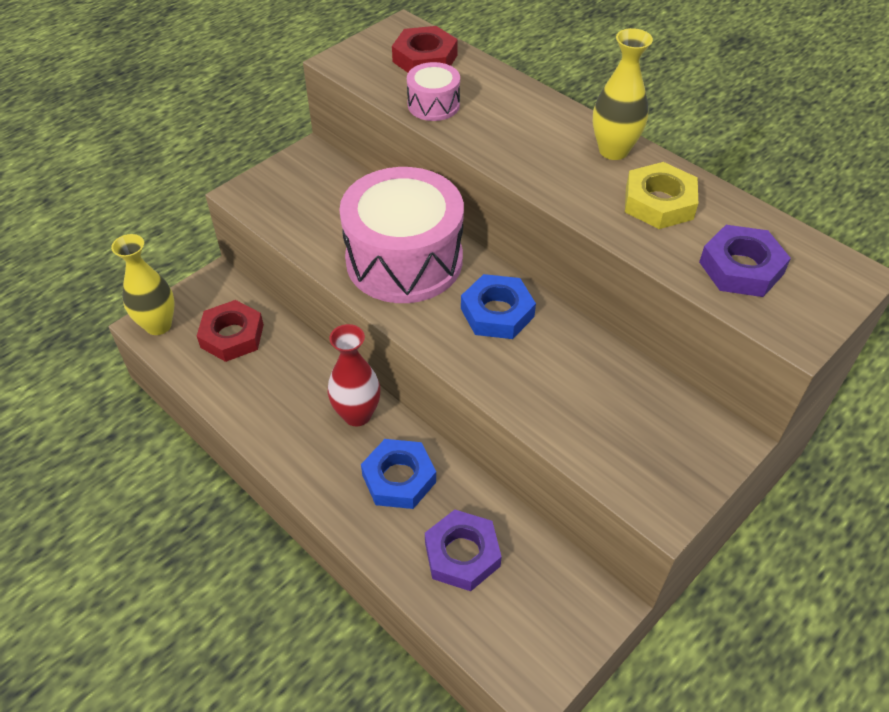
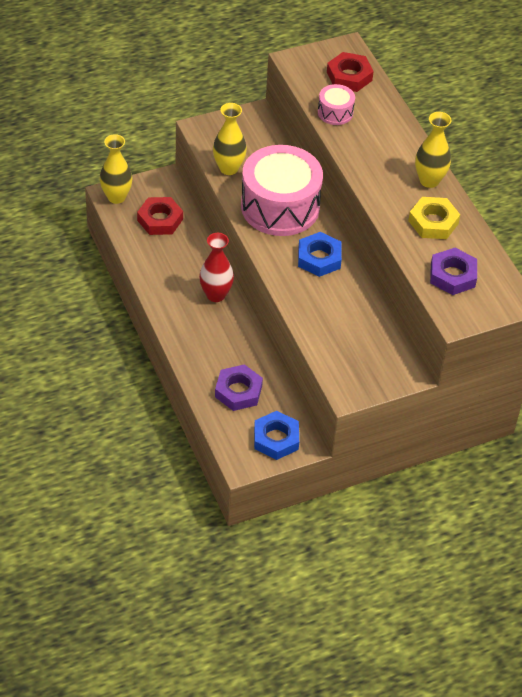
camera: 20 degrees right, 0 degrees up
(307, 232) = (228, 168): none -> yellow vase
(399, 478) = (223, 339): blue nut -> blue nut (276, 439)

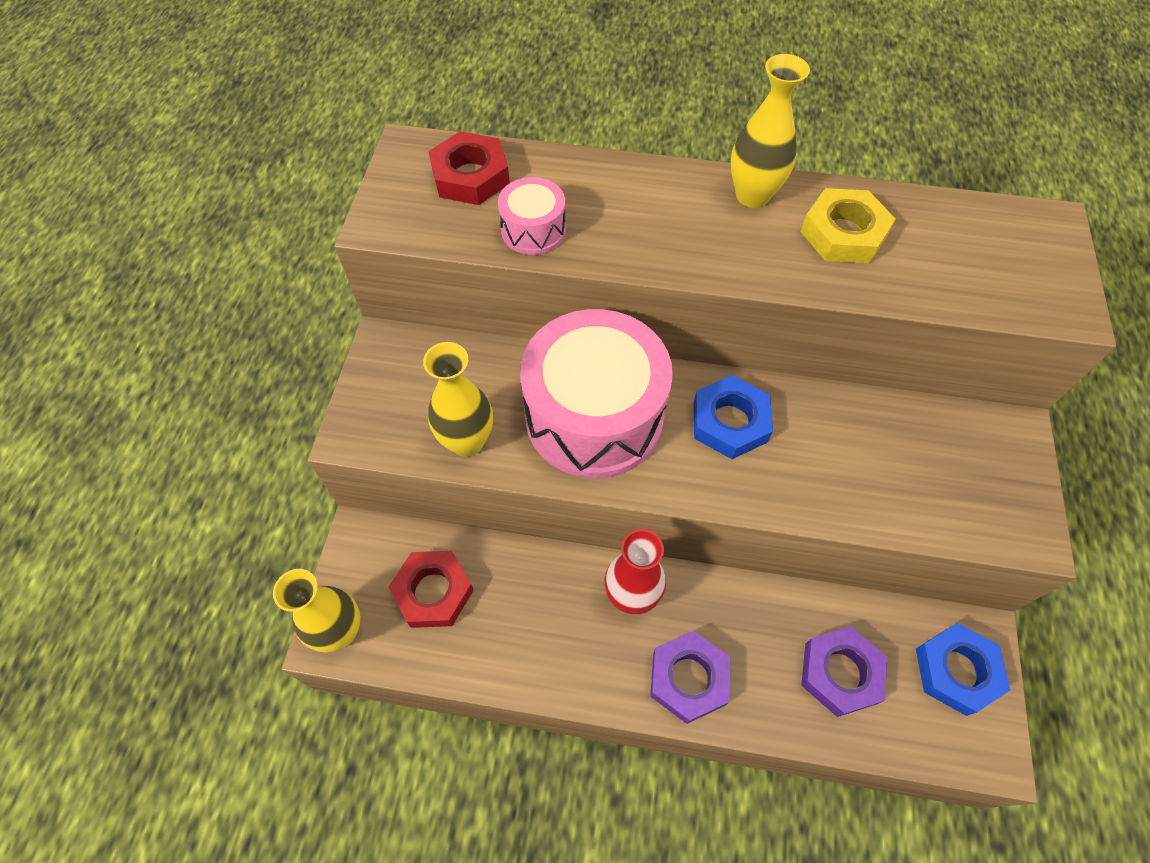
camera: 55 degrees left, 10 degrees up
(452, 275) = (969, 266): purple nut -> purple nut (688, 678)

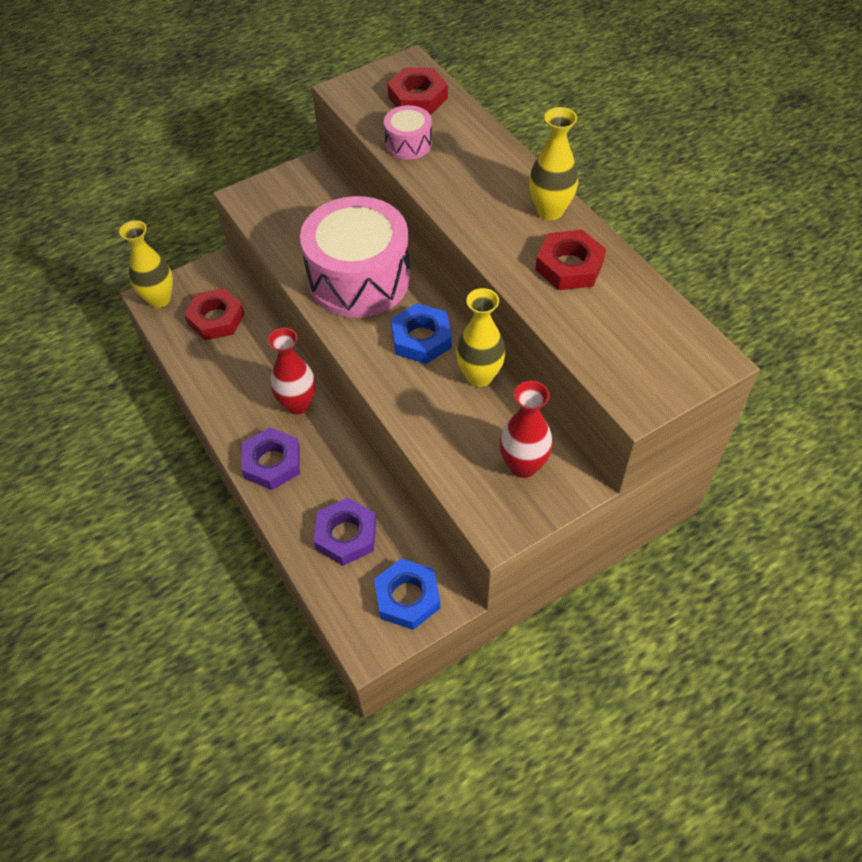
camera: 50 degrees right, 5 degrees down
(467, 441) = (286, 240): yellow vase -> yellow vase (479, 376)
(843, 233) = (569, 266): yellow nut -> red nut
(965, 457) = (523, 465): none -> red vase

